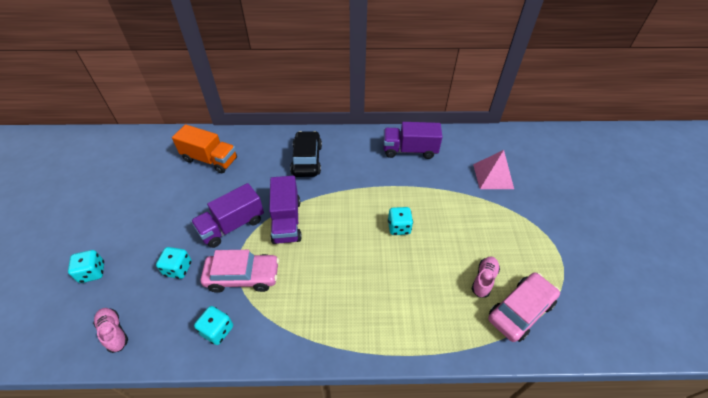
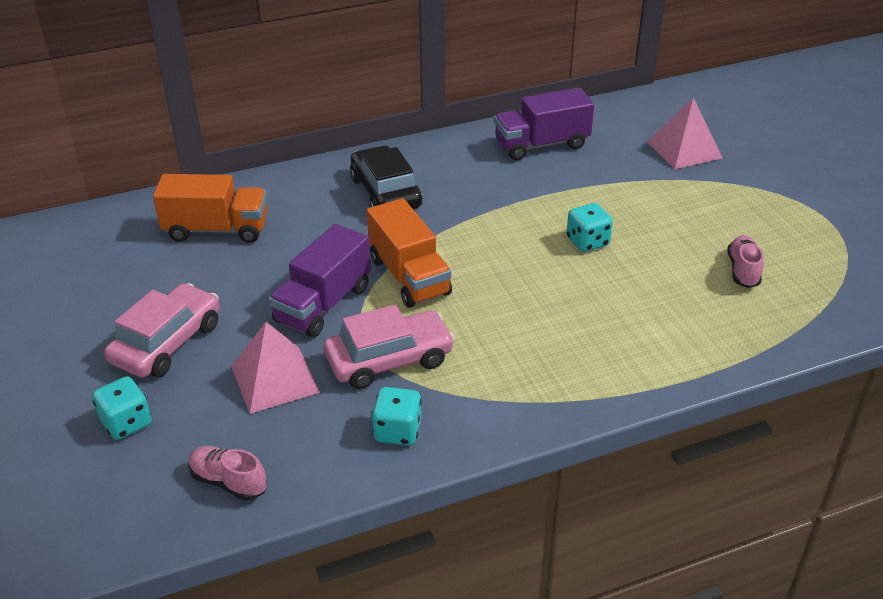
camera: 20 degrees left, 10 degrees down
(178, 269) = (274, 379): turquoise dice -> pink pyramid
(286, 221) = (409, 276): purple truck -> orange truck
(520, 310) = (809, 290): pink car -> pink car (167, 343)

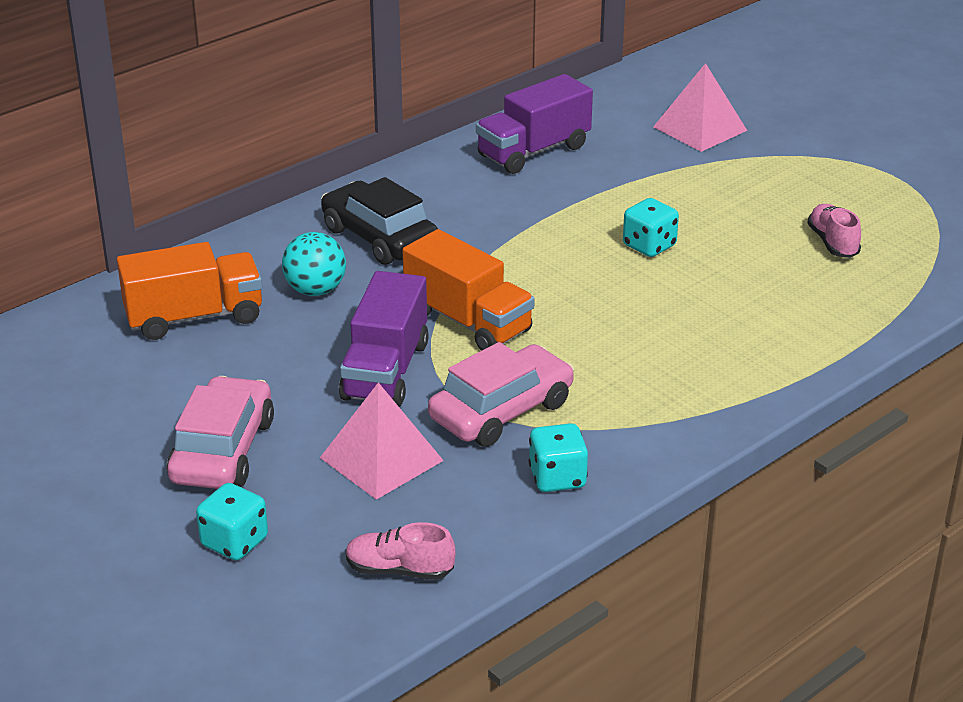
camera: 20 degrees left, 5 degrees down
(314, 226) = (315, 290): none -> turquoise ball

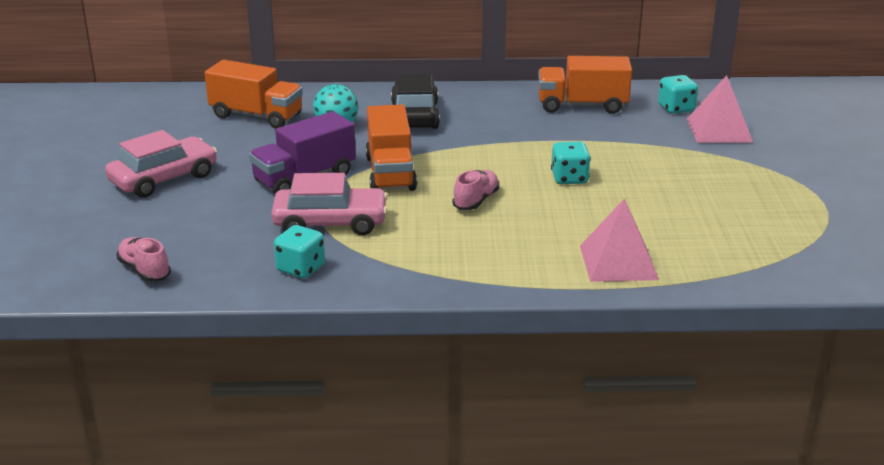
camera: 40 degrees right, 5 degrees down
(234, 542) = (97, 220): turquoise dice -> turquoise dice (676, 108)
(381, 459) = (228, 216): pink pyramid -> pink pyramid (618, 262)
(533, 151) = (582, 106): purple truck -> orange truck
(832, 243) = (704, 224): pink shoe -> pink shoe (476, 201)

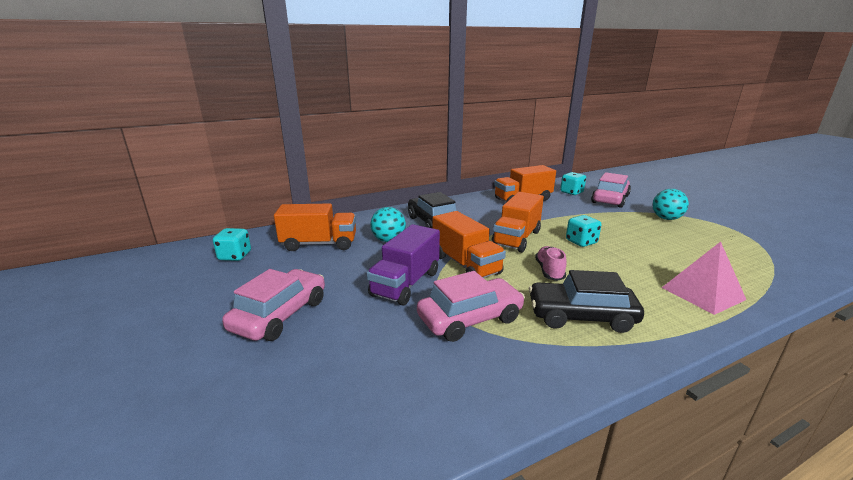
camera: 25 degrees left, 5 degrees down
(145, 270) = (341, 437): pink shoe -> none
(301, 268) = (498, 376): turquoise dice -> turquoise dice (235, 256)
(443, 248) = (581, 316): none -> black car
(492, 157) = (516, 238): none -> orange truck
(719, 130) = (610, 199): pink pyramid -> pink car
(751, 174) = (666, 218): none -> turquoise ball

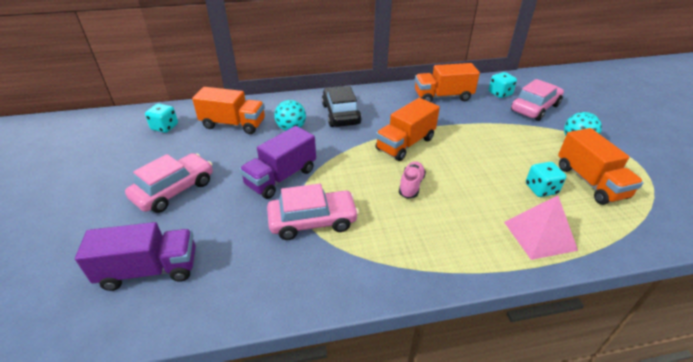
camera: 15 degrees right, 15 degrees up
(292, 408) = (149, 270): none -> purple truck
(465, 265) = (341, 166): orange truck -> orange truck (590, 182)
(581, 242) = (464, 157): turquoise dice -> turquoise dice (541, 189)
(581, 316) = (406, 237): black car -> none

